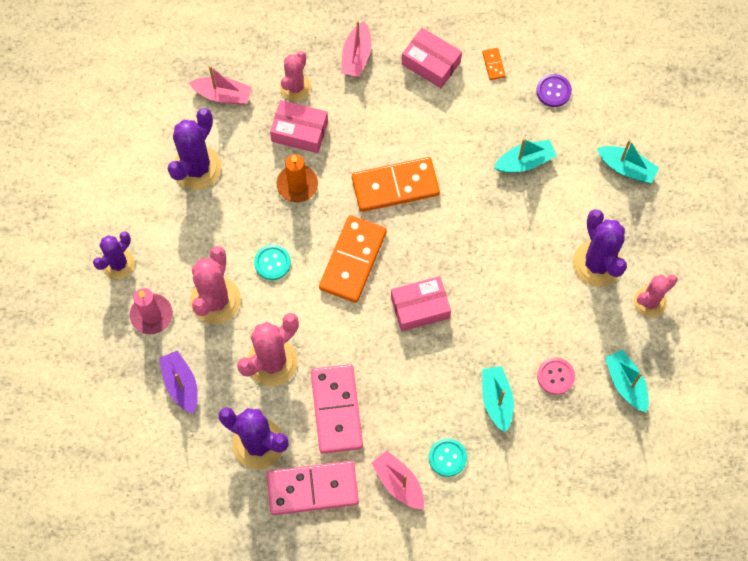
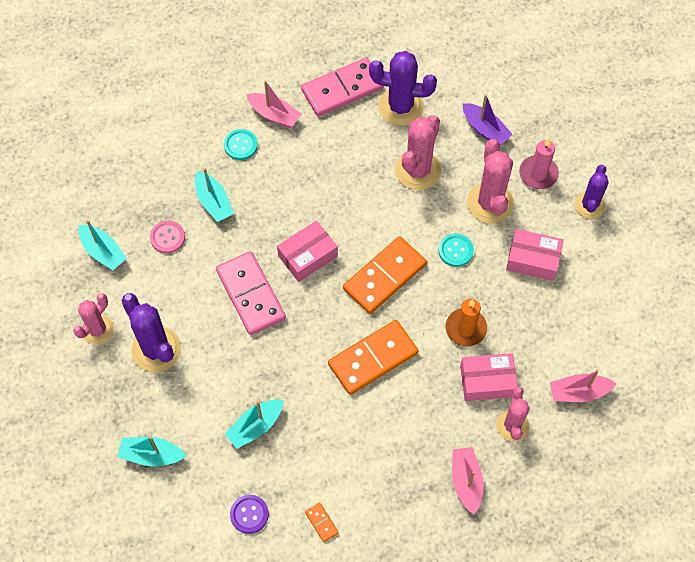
camera: 160 degrees right, 5 degrees down
(197, 168) = (566, 312): purple cactus -> none
(336, 409) = (347, 151): pink domino -> pink domino (251, 294)
(352, 260) = (384, 277): orange domino -> orange domino turned 45 degrees clockwise
(431, 63) = (387, 500): pink box -> pink box (533, 259)

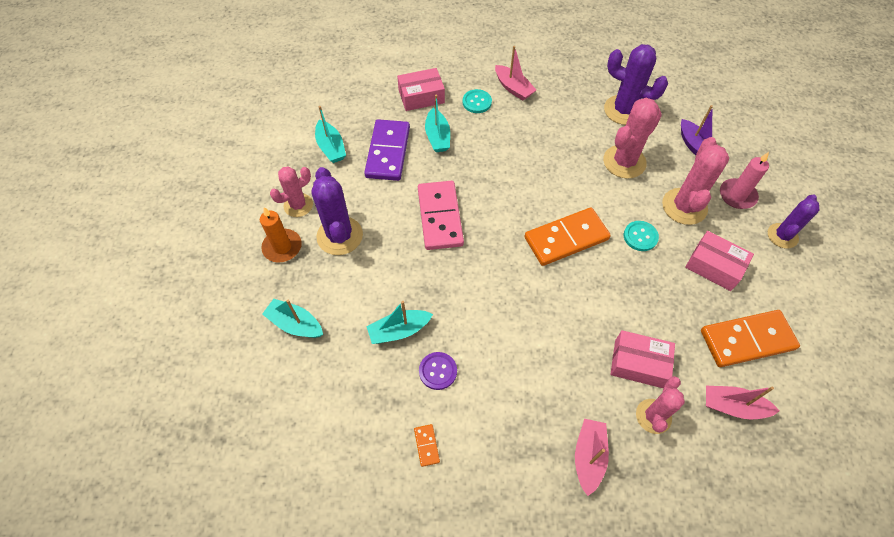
camera: 20 degrees right, 5 degrees down
(167, 237) = (388, 152): pink button -> purple domino
(249, 514) = (360, 411): purple button -> purple button (438, 371)
(308, 256) = (502, 201): pink box -> pink box (421, 96)
(342, 89) = (577, 85): pink domino -> none
(373, 359) = (531, 306): orange domino -> orange domino (747, 340)
(465, 328) = (630, 307): orange candle -> orange candle (282, 247)

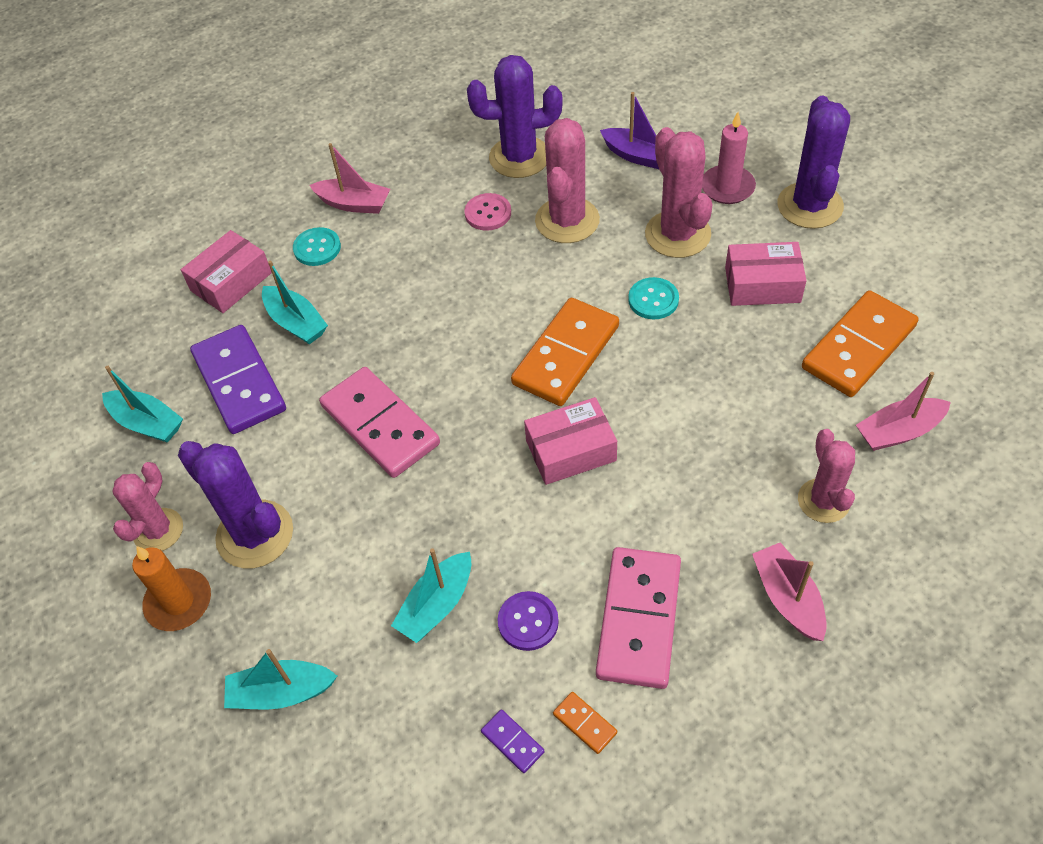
camera: 30 degrees left, 5 degrees down
(384, 428) = (512, 742): none -> purple domino
(496, 410) = (638, 619): none -> pink domino
(582, 133) = (488, 213): none -> pink button
(638, 363) = (762, 450): pink box -> pink box (570, 450)
(782, 236) = (810, 206): purple cactus -> purple cactus, size x1.53

